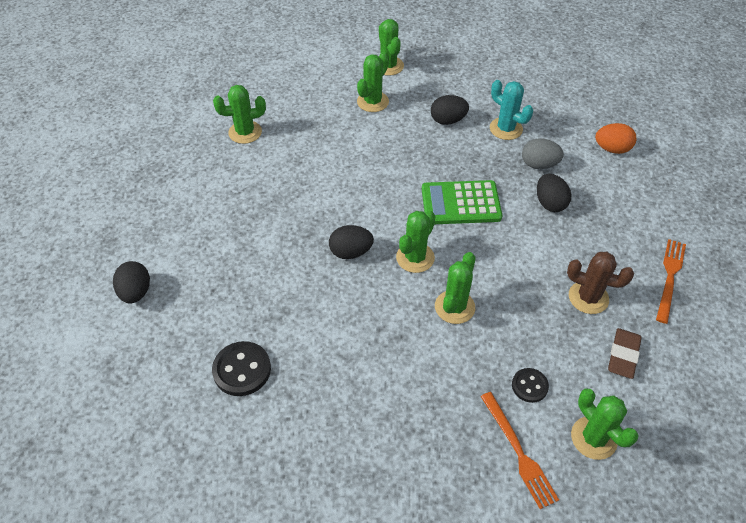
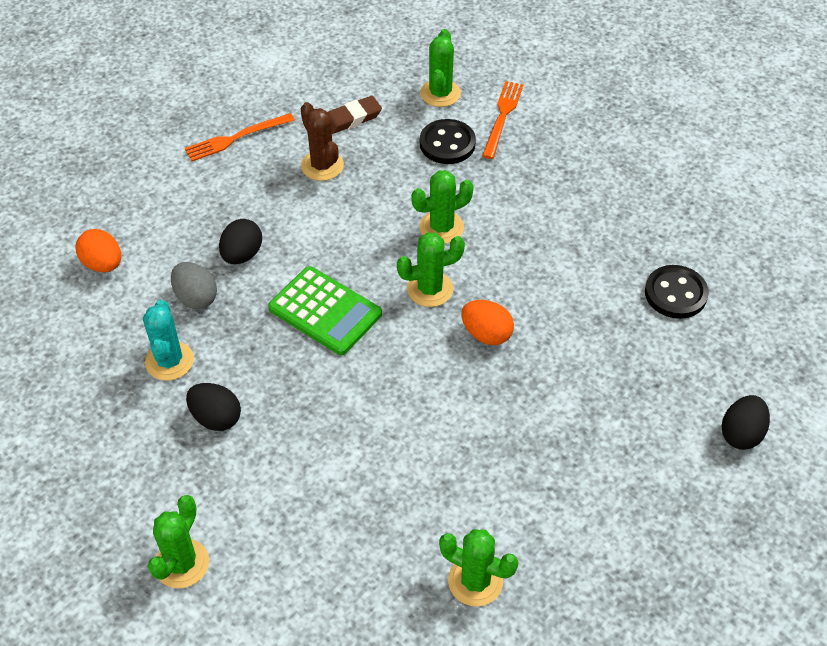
camera: 140 degrees left, 0 degrees up
(351, 252) = (486, 334): black egg -> orange egg
(373, 102) = (269, 513): green cactus -> none
(529, 386) = (447, 144): black button -> black button, size x1.62

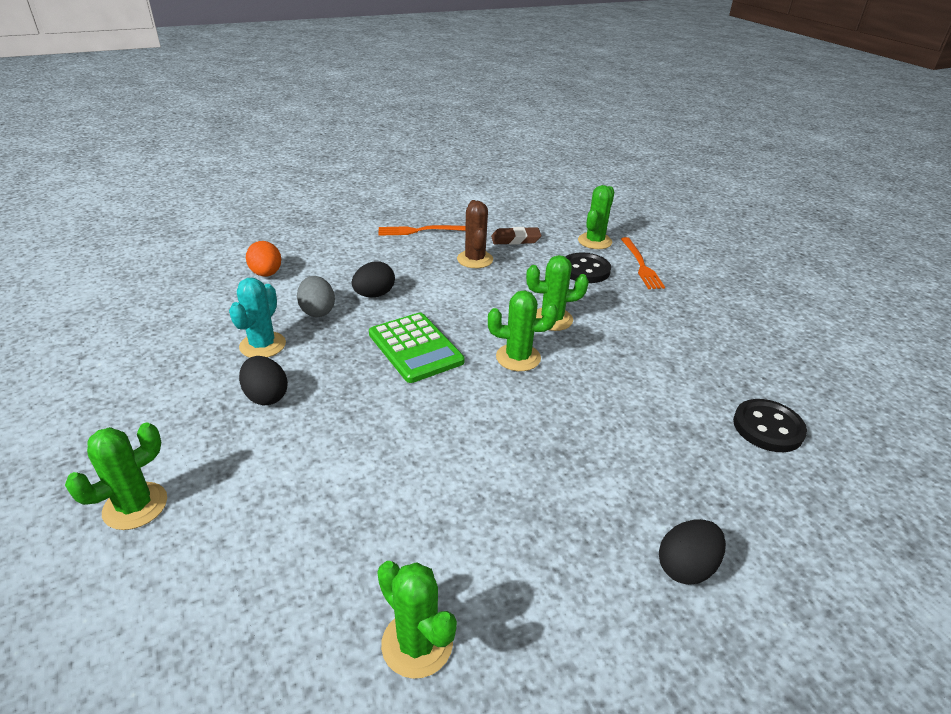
camera: 20 degrees right, 15 degrees down
(486, 334) = (554, 405): orange egg -> none
(502, 117) = (641, 265): orange fork -> orange fork turned 135 degrees clockwise
(741, 434) = (818, 590): black egg -> black egg (686, 567)

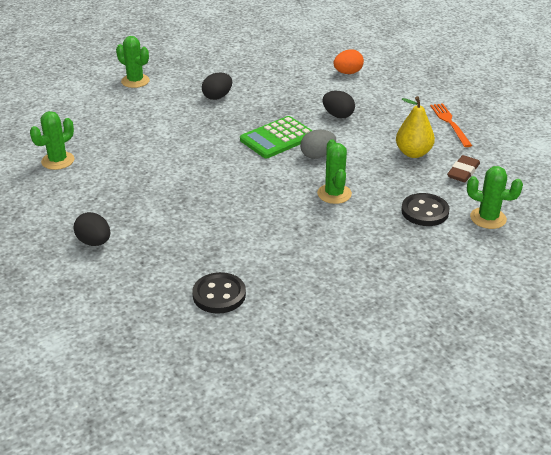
camera: 85 degrees right, 0 degrees up
(262, 345) = (265, 87): turquoise cactus -> none
(317, 311) = (309, 98): grey egg -> grey egg (317, 155)
(475, 259) = (413, 153): brown cactus -> yellow pear
(515, 239) = (463, 172): brown eraser -> brown eraser turned 45 degrees clockwise
(518, 357) = (278, 180): green cactus -> none
(641, 265) = (453, 246): orange fork -> none

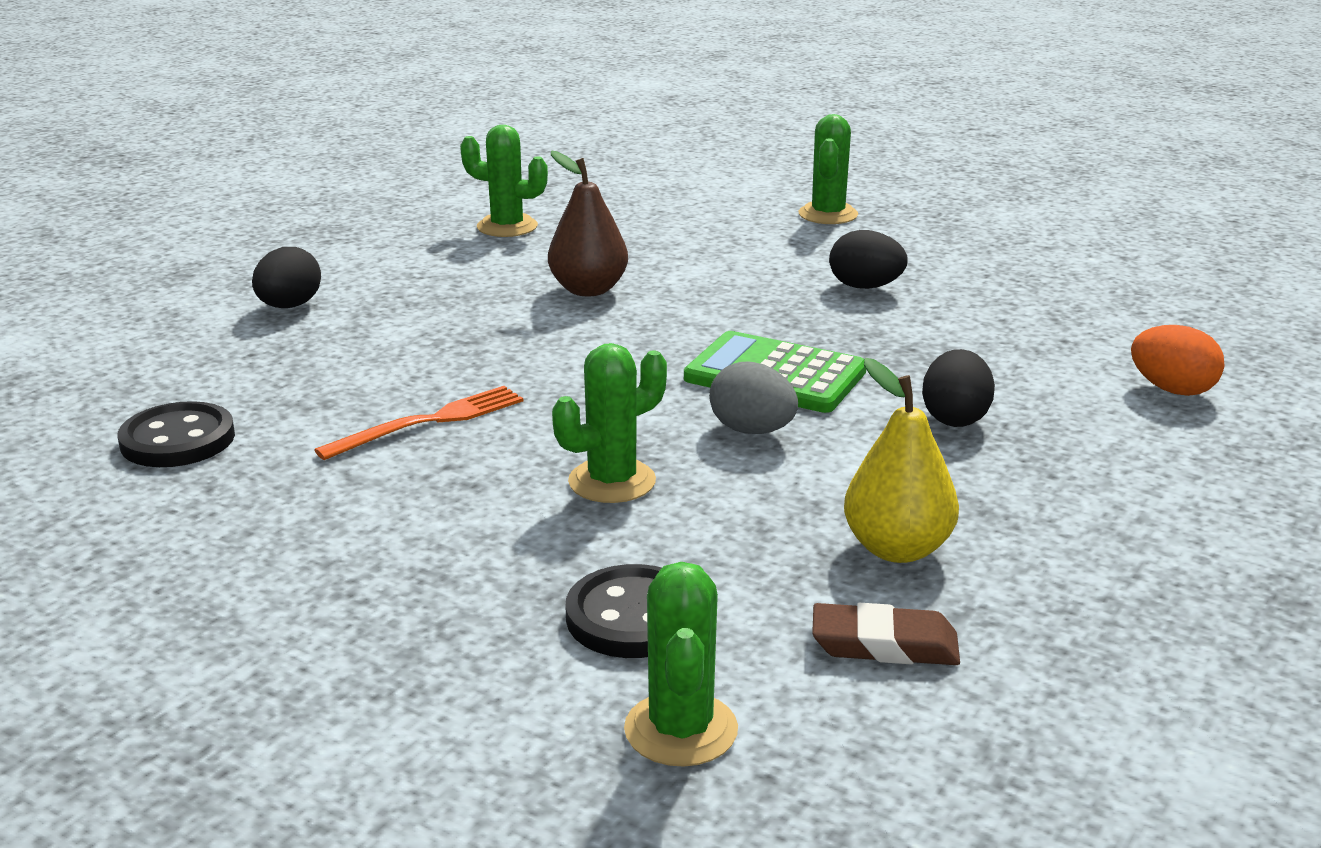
camera: 65 degrees right, 10 degrees down
(157, 157) = (588, 290): none -> brown pear
(450, 123) = (1121, 578): orange fork -> orange fork (429, 422)

